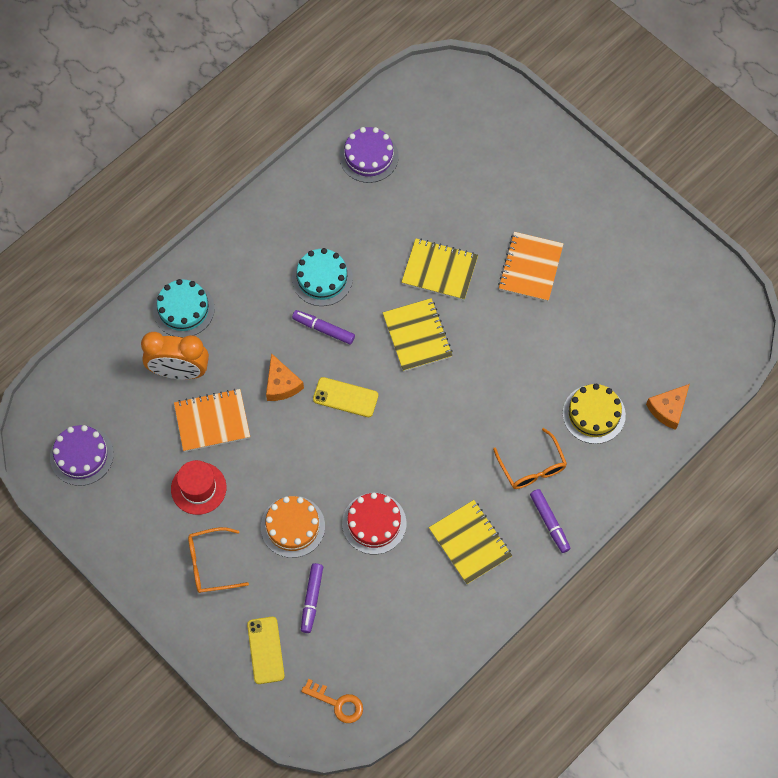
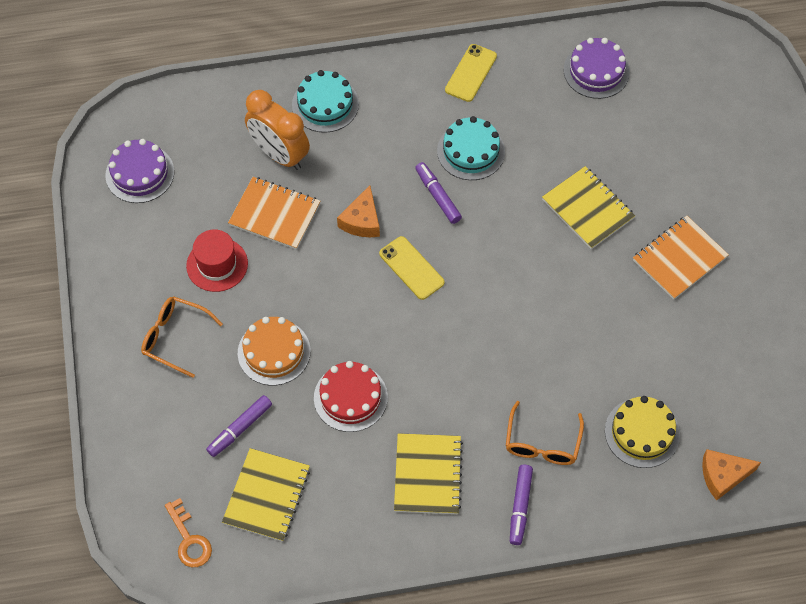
camera: 35 degrees right, 5 degrees down
(265, 650) = (163, 446): yellow phone -> yellow phone (471, 73)
(417, 336) = (521, 254): yellow notebook -> yellow notebook (266, 496)

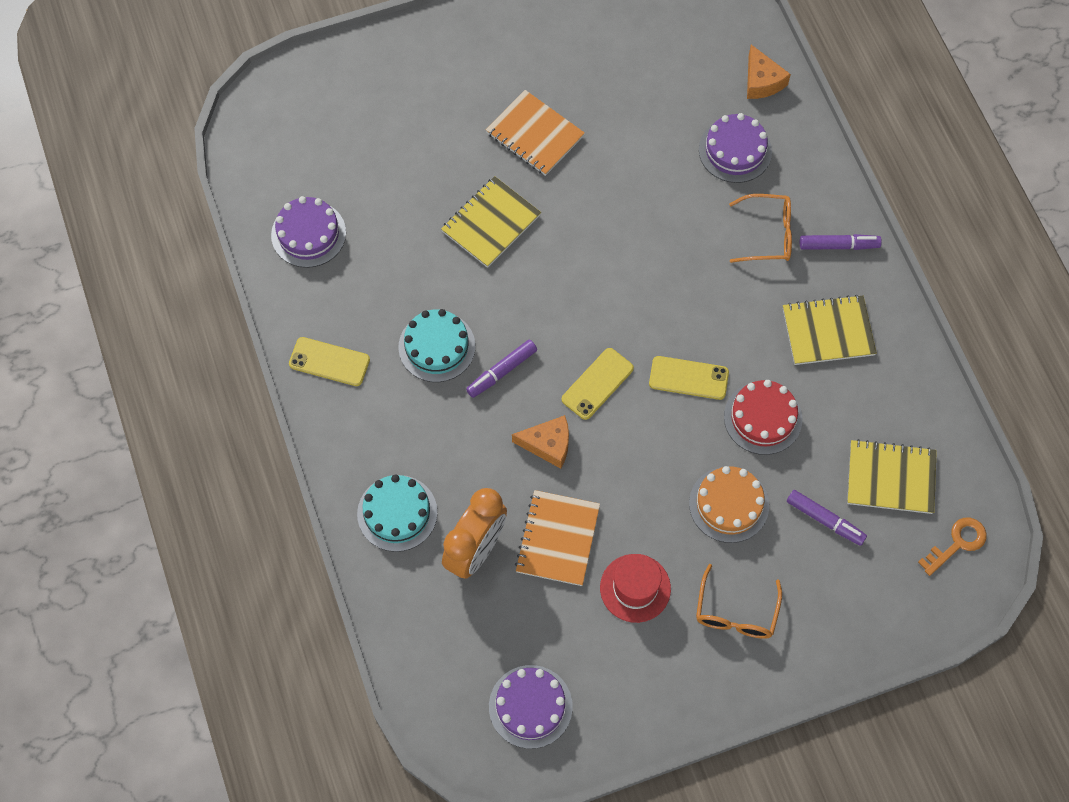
camera: 100 degrees left, 5 degrees up
(402, 343) = (688, 378): none -> yellow phone
(642, 432) = (735, 150): yellow cake -> purple cake

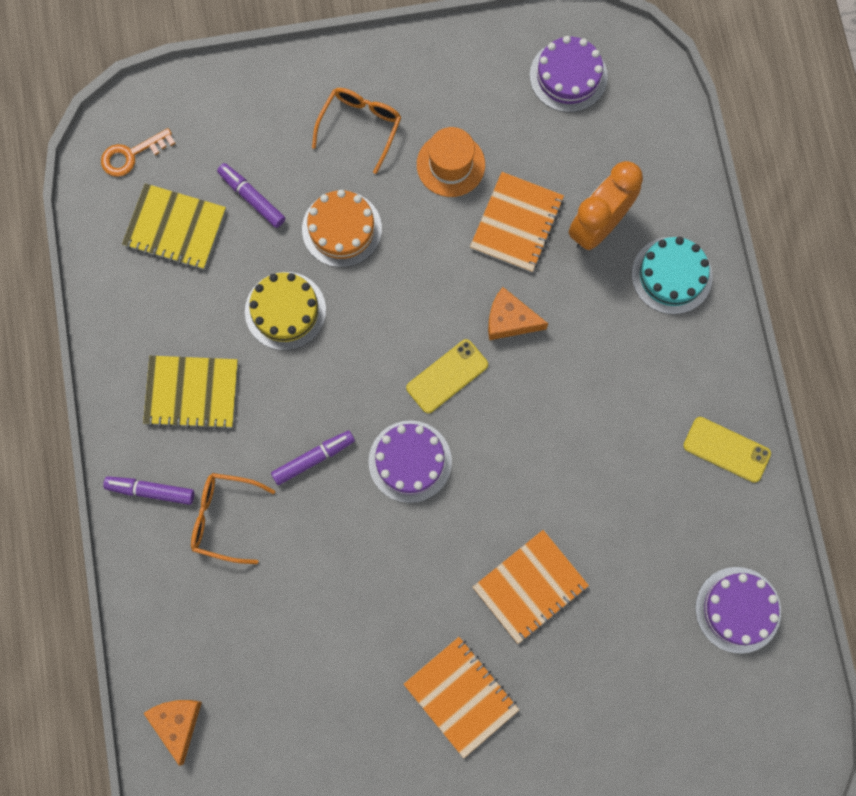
camera: 170 degrees left, 10 degrees up
(437, 346) = (610, 447): turquoise cake -> none
(491, 223) = (530, 586): yellow notebook -> orange notebook
(502, 371) = (544, 407): purple marker -> purple marker (313, 458)
(635, 588) = (450, 164): red hat -> orange hat
(688, 378) = (351, 366): yellow phone -> none
(735, 150) = (233, 632): purple cake -> purple cake (410, 461)
(762, 418) = (285, 311): red cake -> yellow cake

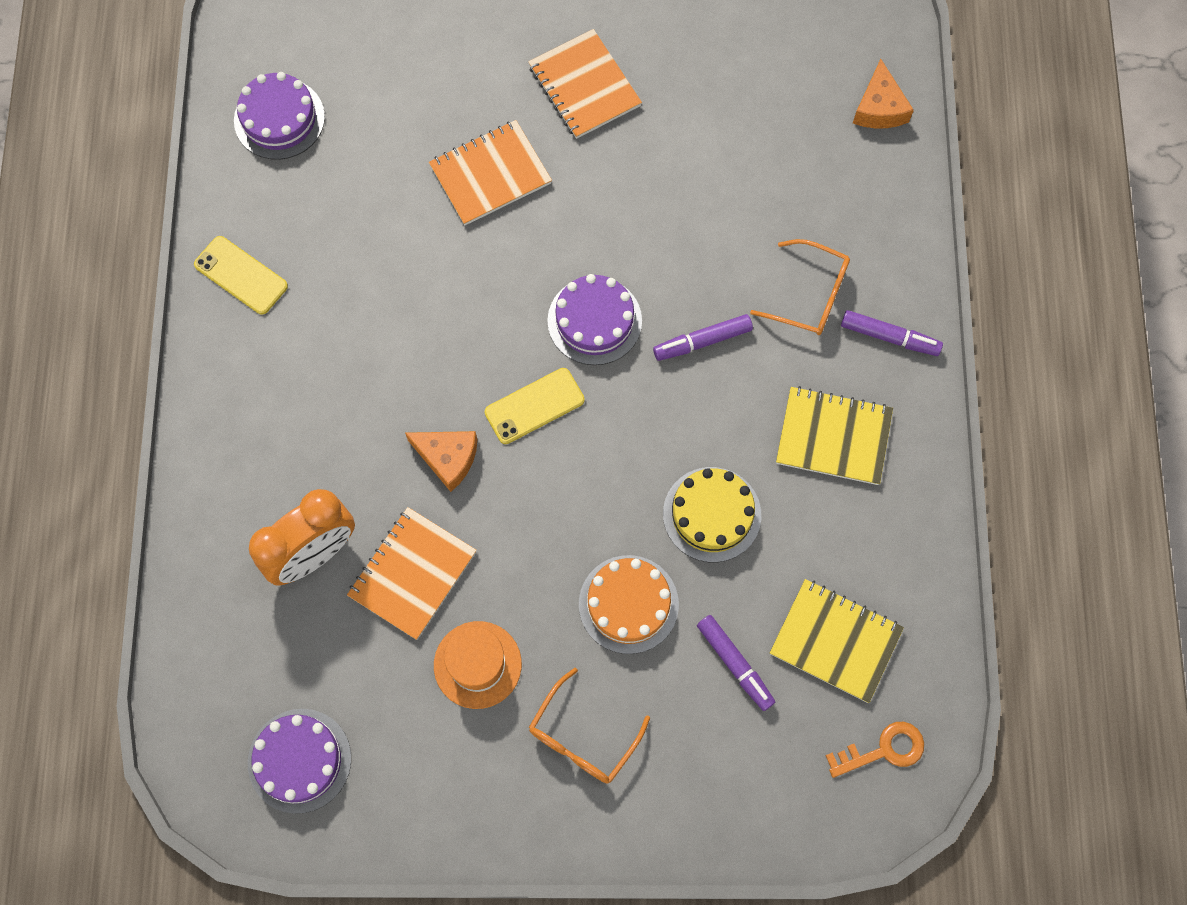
camera: 170 degrees left, 5 degrees down
(671, 275) = (243, 478): turquoise cake -> none

